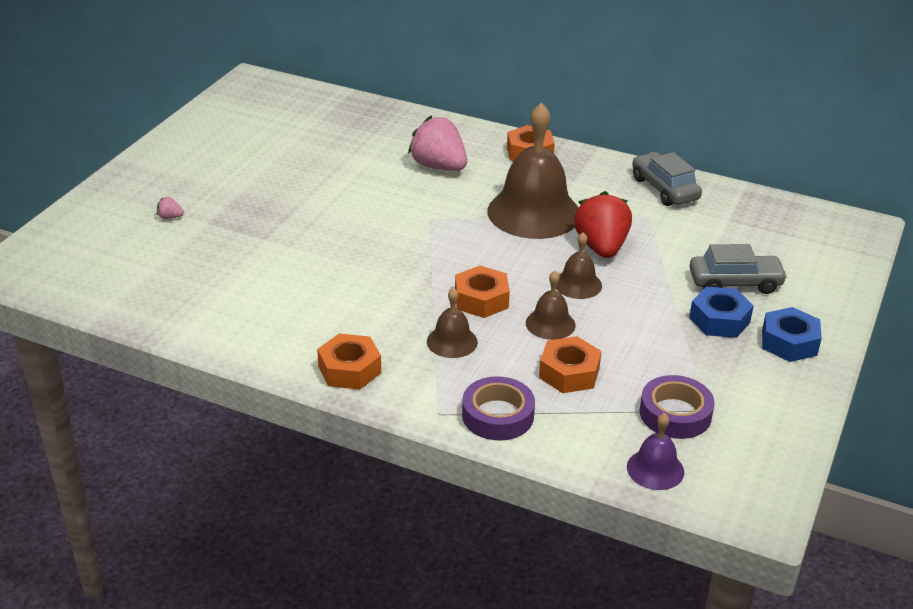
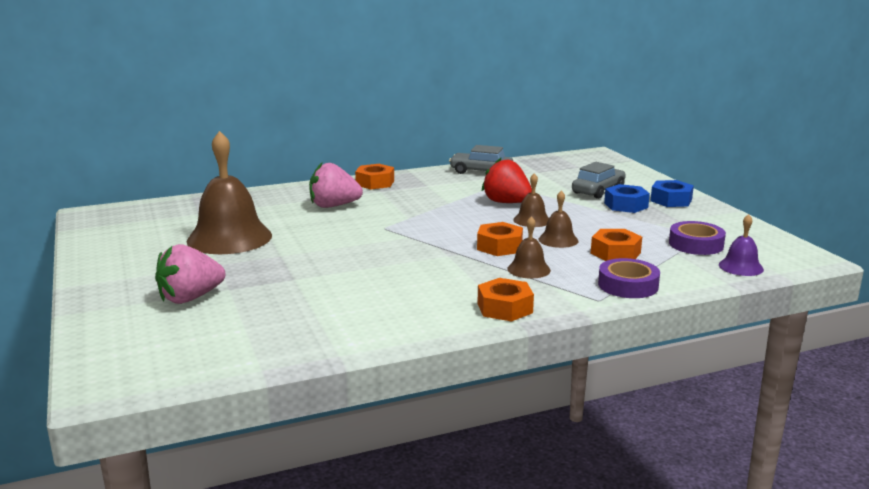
camera: 45 degrees left, 15 degrees down
(170, 217) = (190, 298): pink strawberry -> pink strawberry, size x2.49
(534, 212) = (437, 203): brown bell -> brown bell (229, 238)

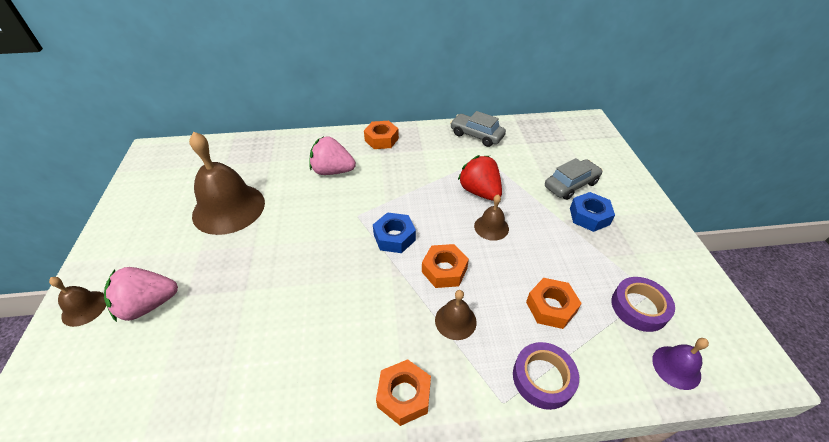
camera: 15 degrees right, 25 degrees up
(558, 240) = (503, 269): brown bell -> brown bell (84, 308)
(671, 200) = (637, 215): blue nut -> blue nut (394, 237)

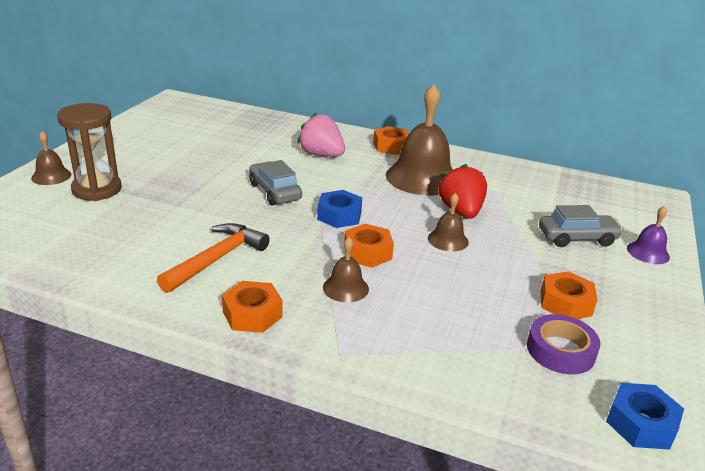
camera: 25 degrees right, 15 degrees down
(148, 305) = (97, 189): pink strawberry -> brown hourglass
(229, 208) = (207, 152): brown bell -> brown bell (422, 177)
(327, 341) = (217, 259): none -> orange hammer
(476, 135) = (500, 171): grey car -> grey car (275, 192)
(543, 378) = (396, 355): purple tape -> none
(550, 307) = (455, 314): orange nut -> orange nut (565, 303)
(589, 216) = (573, 267): blue nut -> blue nut (641, 423)
(676, 367) = (557, 406): purple bell -> purple bell (648, 252)

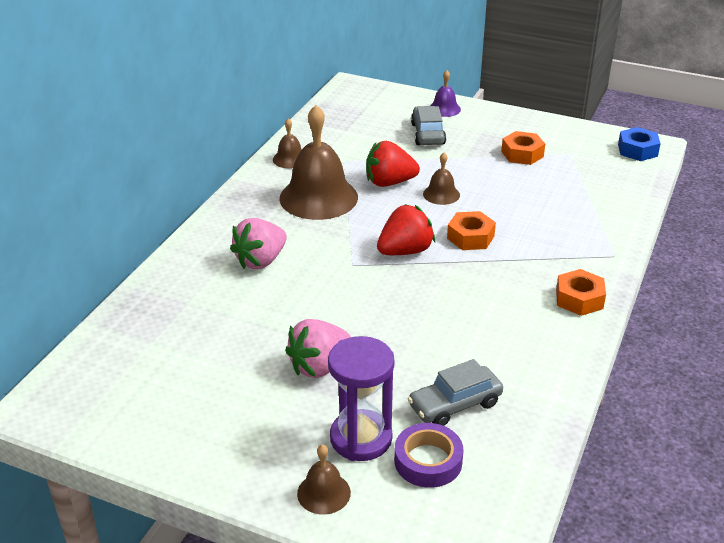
camera: 85 degrees left, 5 degrees up
(97, 189) = (361, 438): brown hourglass -> purple hourglass
(183, 176) = (319, 366): none -> pink strawberry
(217, 259) = (499, 325): orange hammer -> none
(275, 192) = (357, 293): grey car -> grey car (455, 405)
(339, 215) = (405, 251): blue nut -> red strawberry
(345, 288) = (528, 250): brown bell -> brown bell (290, 159)
(391, 146) = (239, 211): orange nut -> none
(560, 350) = (578, 165): purple tape -> purple tape (428, 461)

